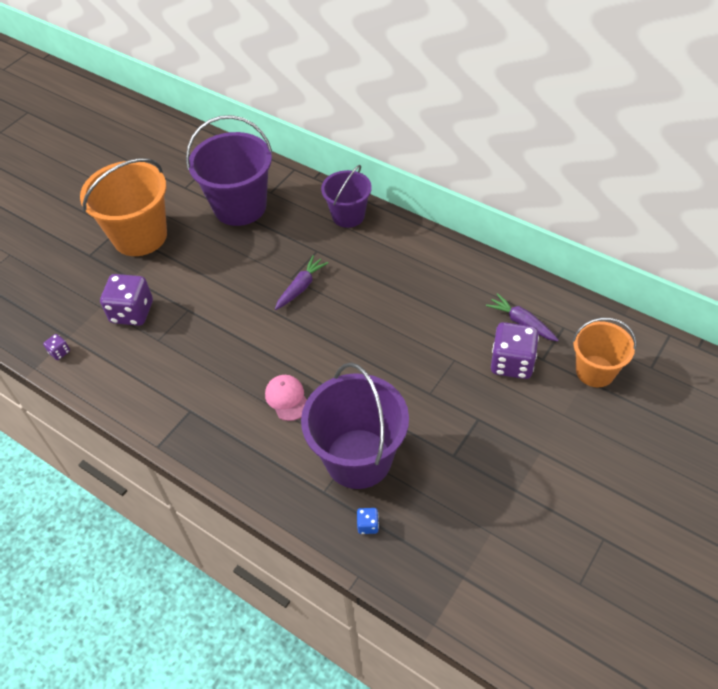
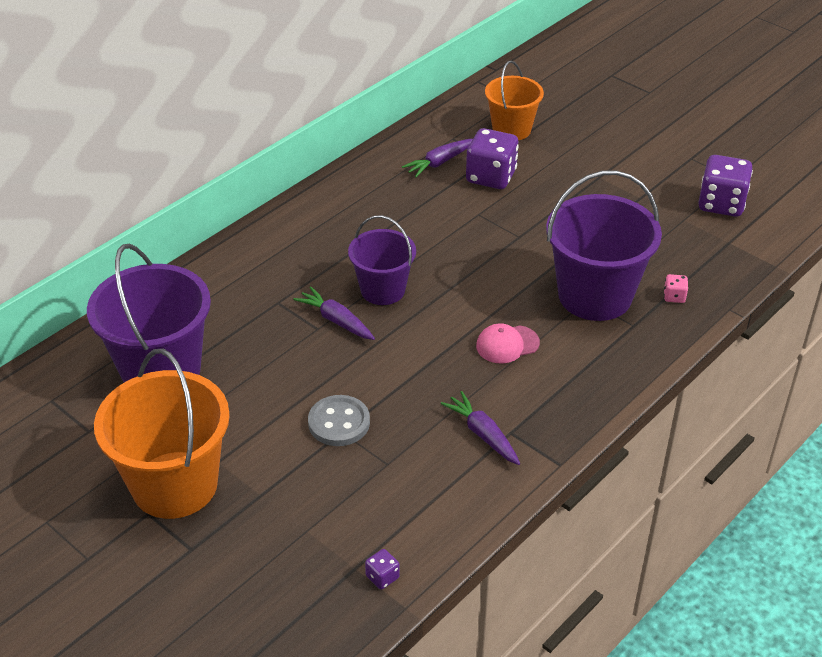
camera: 85 degrees left, 10 degrees down
(132, 312) = (328, 492): purple dice -> purple dice (721, 204)
(187, 393) = (482, 434): none -> purple carrot
(196, 307) = (339, 423): none -> grey button
(348, 215) = (226, 269): purple bucket -> purple bucket (382, 290)
(368, 525) = (674, 296): blue dice -> pink dice

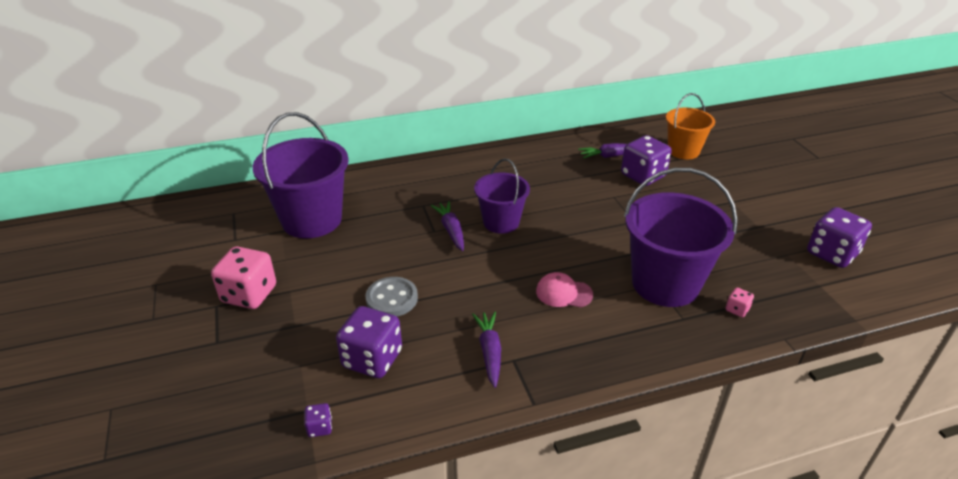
camera: 30 degrees right, 5 degrees down
(174, 485) = (249, 294): orange bucket -> pink dice
(374, 492) = (372, 359): none -> purple dice

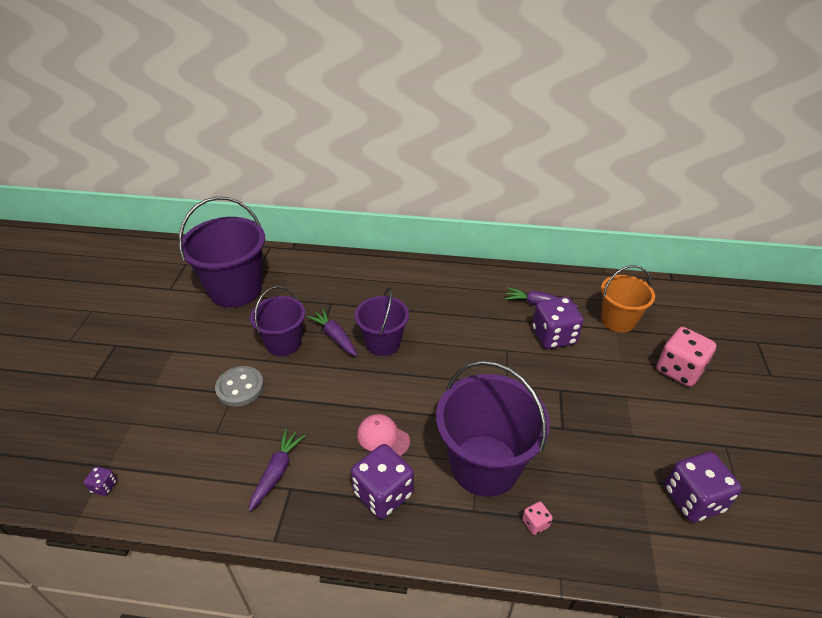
camera: 25 degrees right, 5 degrees up
(249, 294) = (143, 343): pink dice -> pink dice (679, 370)
(372, 359) = (184, 440): purple dice -> purple dice (383, 493)
(404, 250) = (284, 343): none -> purple bucket
(451, 230) = (335, 337): purple carrot -> purple carrot turned 45 degrees counterclockwise

